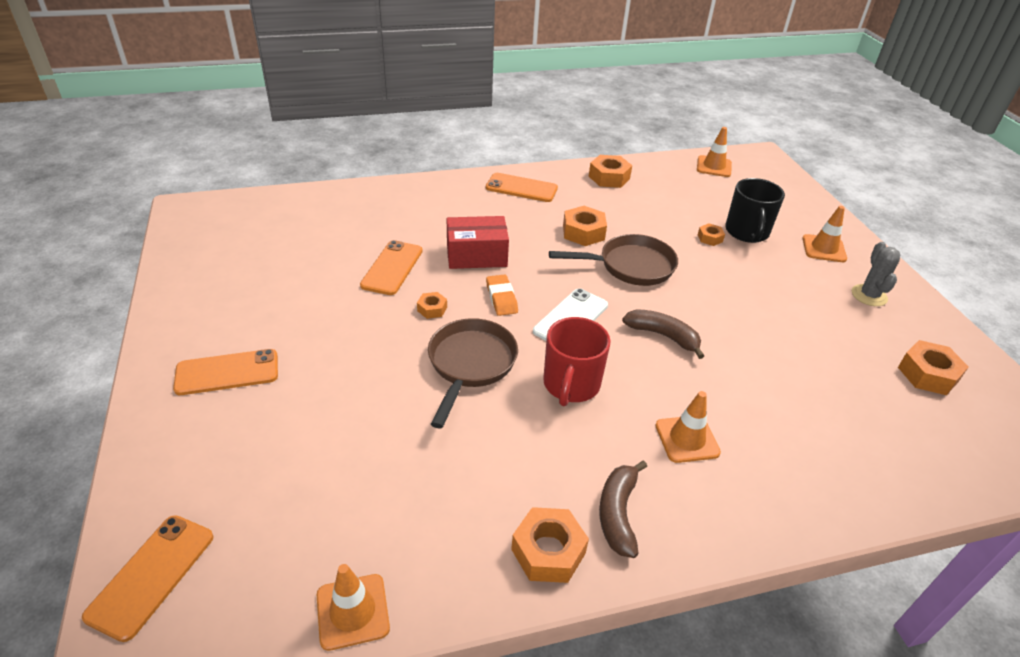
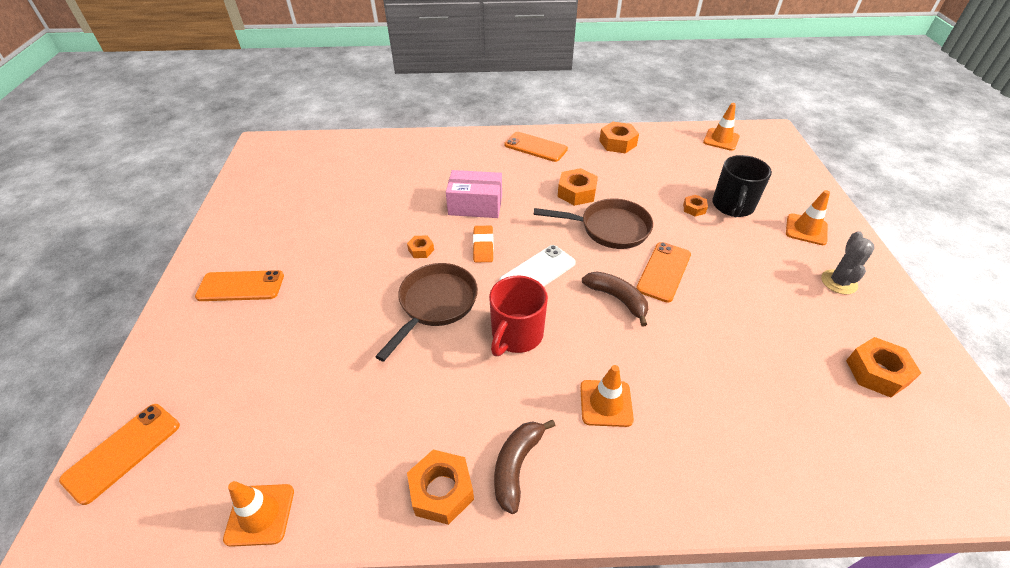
camera: 15 degrees right, 5 degrees up
(392, 268) = (401, 209): orange phone -> orange phone (664, 272)
(476, 255) = (475, 205): red box -> pink box

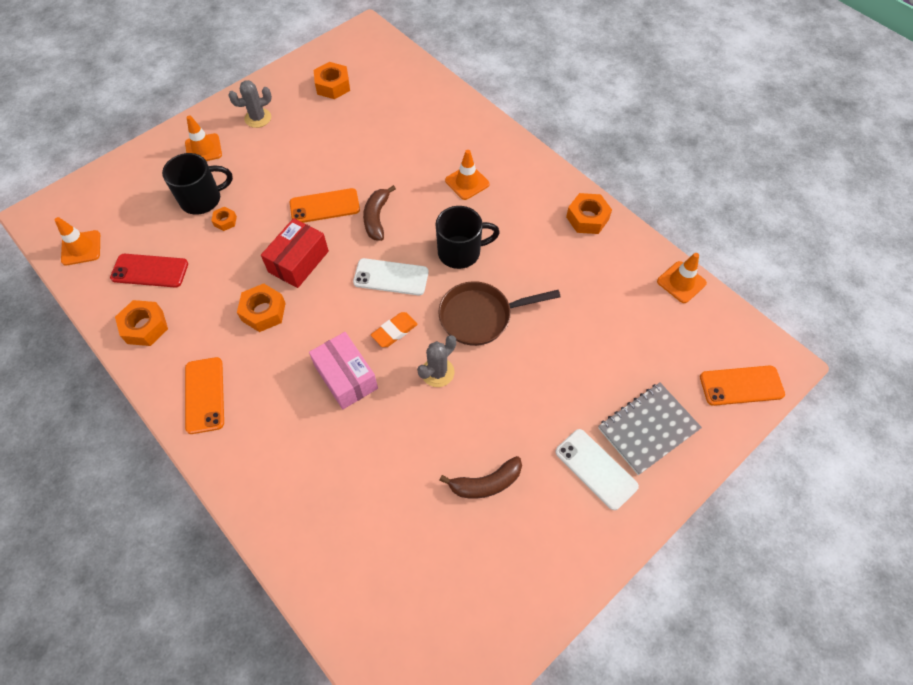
camera: 130 degrees left, 15 degrees up
(211, 341) = (648, 429): none -> grey notebook
(241, 286) = (596, 469): orange phone -> white phone
(421, 250) = (437, 372): orange nut -> grey cactus
(516, 335) = (460, 252): red mug -> black mug
(516, 466) = (542, 197): brown banana -> brown banana (486, 483)
(609, 228) = (298, 261): brown pan -> red box
(670, 159) = (150, 271): none -> red phone

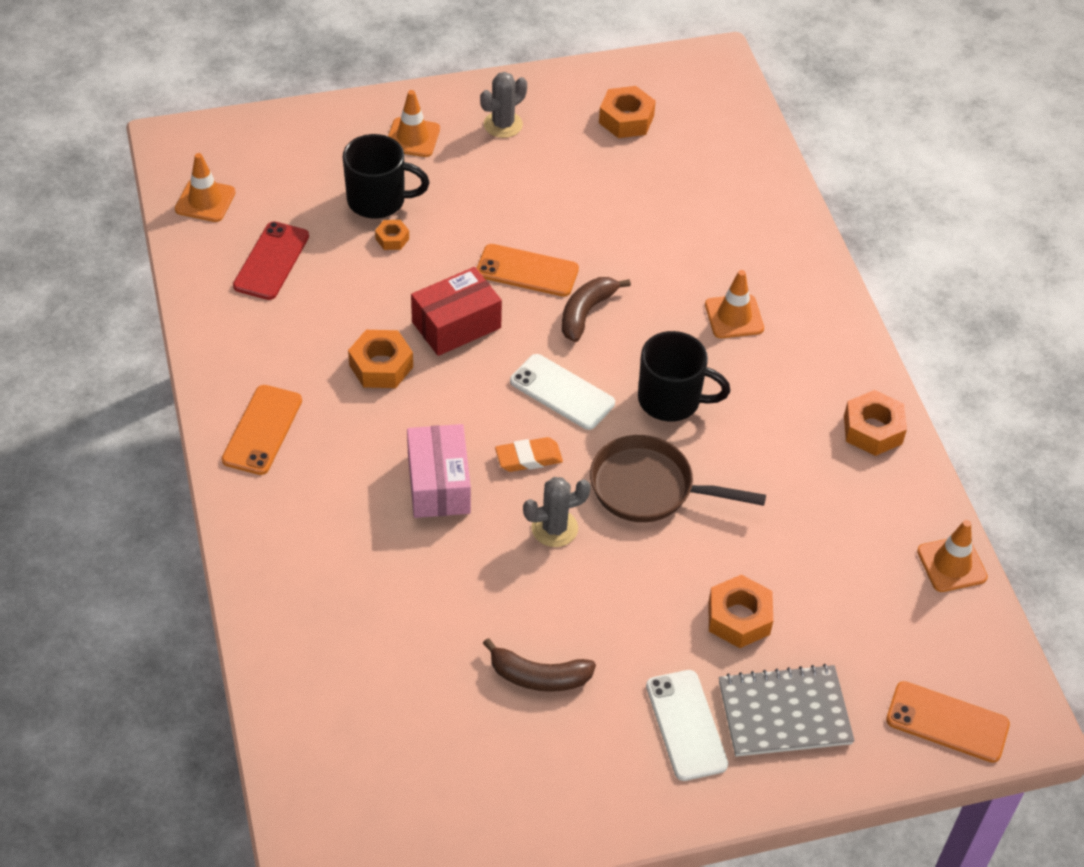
camera: 25 degrees right, 10 degrees down
(145, 327) = (233, 324): orange nut -> orange nut (738, 618)
(150, 271) = (271, 261): red phone -> red phone turned 75 degrees clockwise
(258, 118) = (503, 125): grey cactus -> grey cactus turned 45 degrees counterclockwise

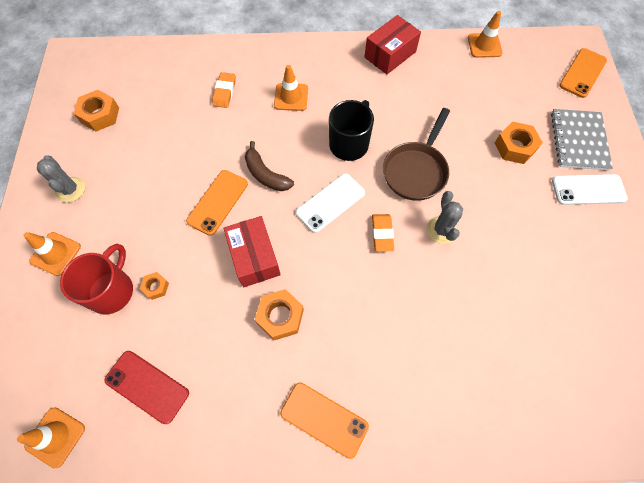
camera: 75 degrees left, 15 degrees up
(378, 200) = (112, 290): black mug -> red mug
(438, 484) = (396, 295): pink box -> none
(539, 677) = (555, 262): brown banana -> none
(714, 239) = (224, 92): none -> orange eraser
(872, 430) = (390, 54): orange nut -> red box

